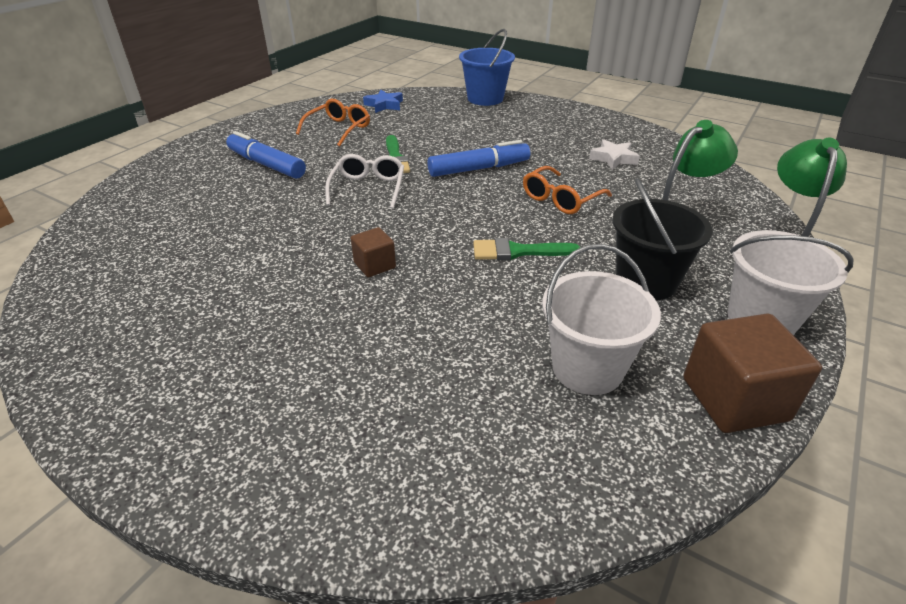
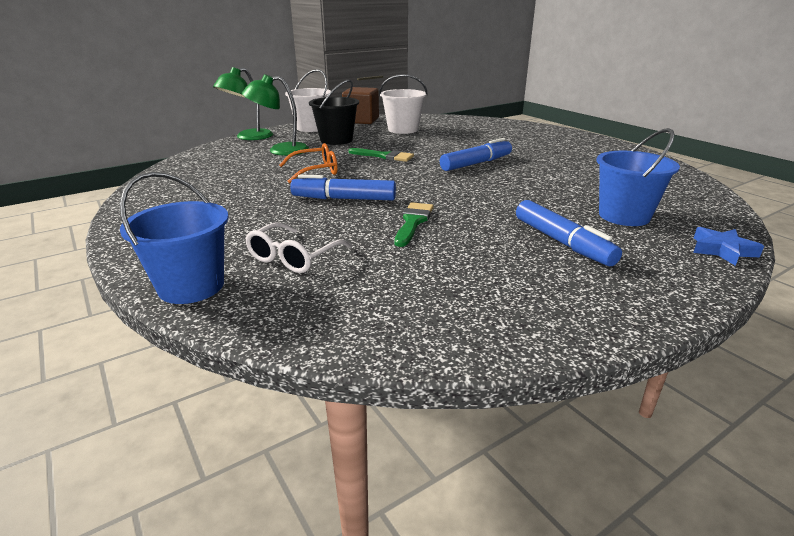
camera: 155 degrees left, 10 degrees down
(197, 204) = (624, 216): none -> blue bucket
(339, 129) = (459, 276): orange glasses -> none
(368, 188) = (457, 201): white glasses -> white glasses (294, 257)
(374, 265) = (476, 163): brown cube -> blue marker
(384, 105) = (359, 312): blue star -> blue star (722, 250)
(613, 158) = (220, 186): white star -> none

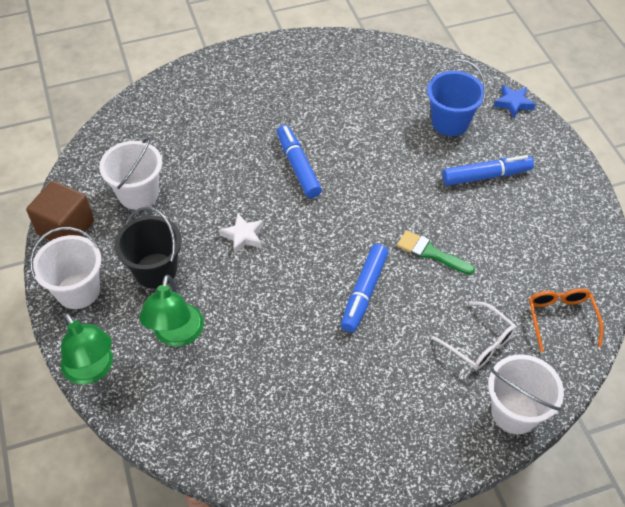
camera: 75 degrees left, 25 degrees up
(191, 286) = (514, 412): blue bucket -> white bucket
(315, 171) = (273, 306): orange glasses -> orange glasses (561, 318)
(384, 156) = (243, 236): green brush -> white star

